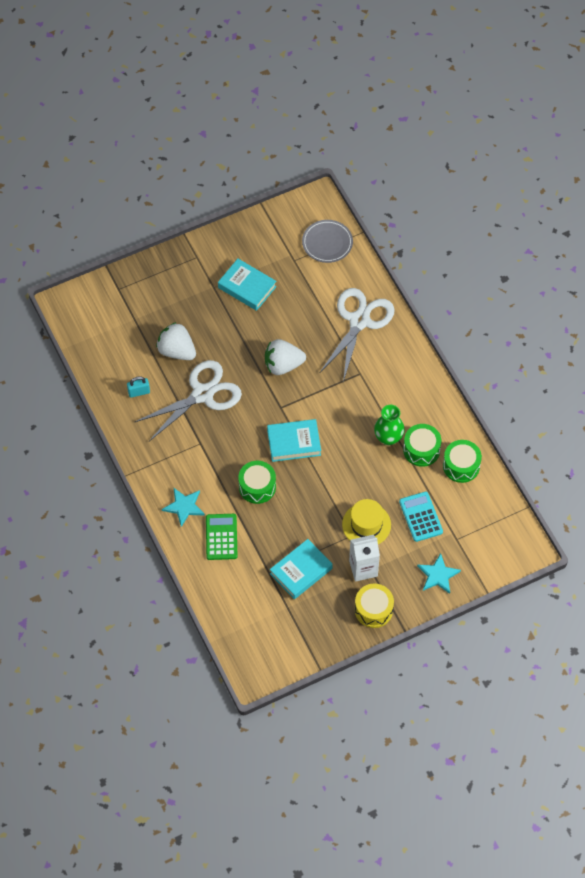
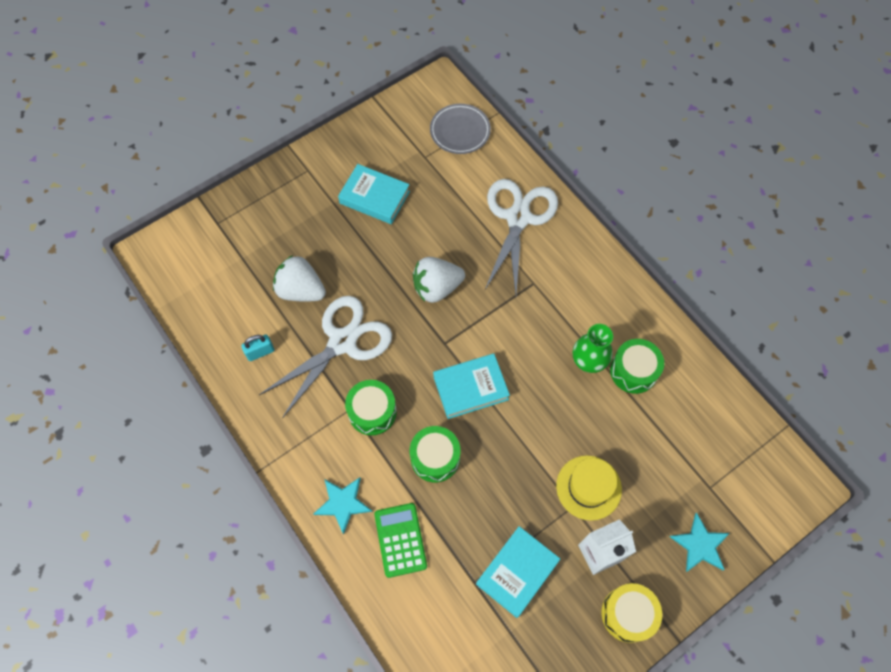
camera: 10 degrees left, 5 degrees up
(420, 517) = (656, 464): turquoise calculator -> none
(461, 466) = (688, 384): green drum -> green drum (372, 412)

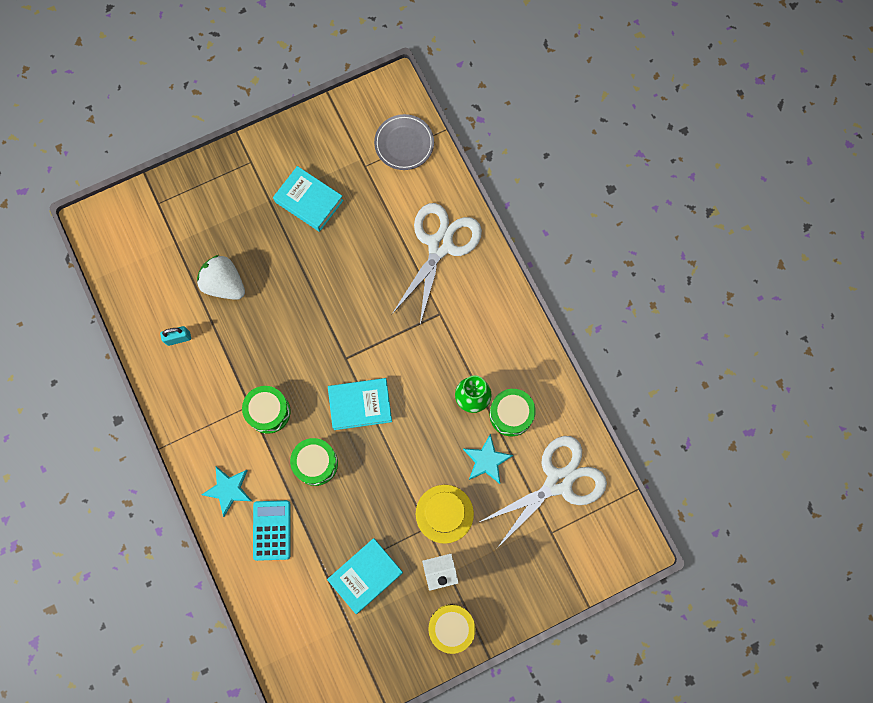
camera: 10 degrees right, 10 degrees up
(343, 342) = (254, 341): white scissors -> white scissors (559, 481)
(400, 540) = (272, 530): green calculator -> turquoise calculator
(437, 288) = (349, 303): white strawberry -> none
(700, 545) = (528, 581): turquoise star -> turquoise star (486, 460)

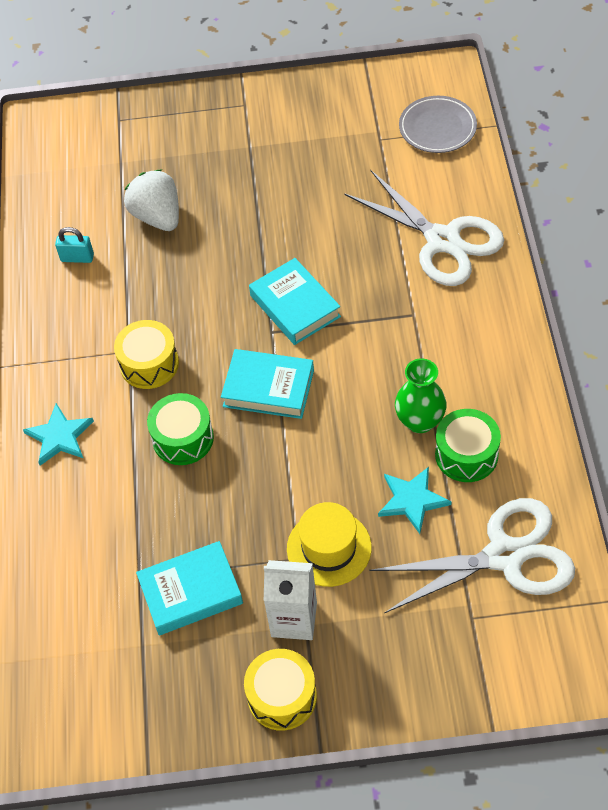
camera: 25 degrees right, 20 degrees down
(268, 411) = (149, 364): green drum -> yellow drum
(272, 530) = (92, 499): turquoise calculator -> none
(309, 201) = (296, 158): turquoise book -> turquoise book (295, 306)
(440, 245) = (443, 241): white scissors -> white scissors turned 90 degrees clockwise

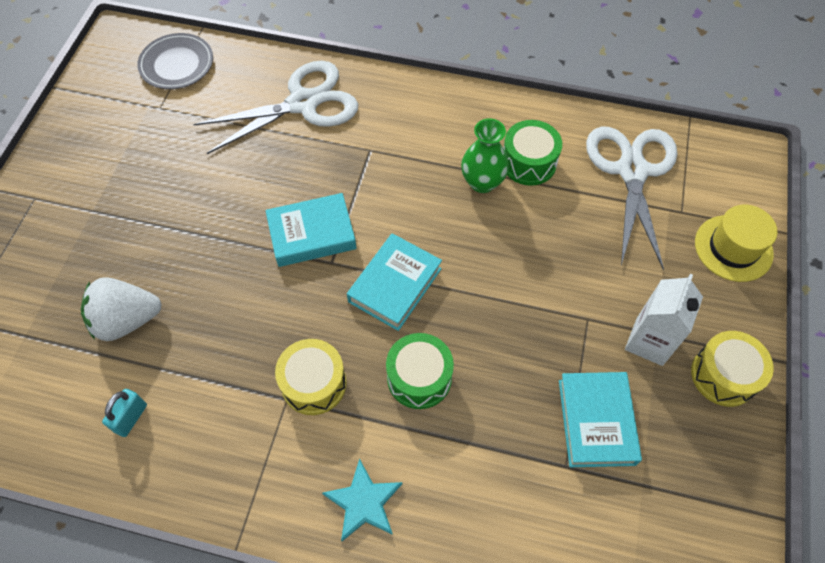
camera: 75 degrees left, 5 degrees up
(329, 548) = (585, 291): yellow hat -> yellow hat (733, 248)
(412, 500) = (558, 214): turquoise star -> none

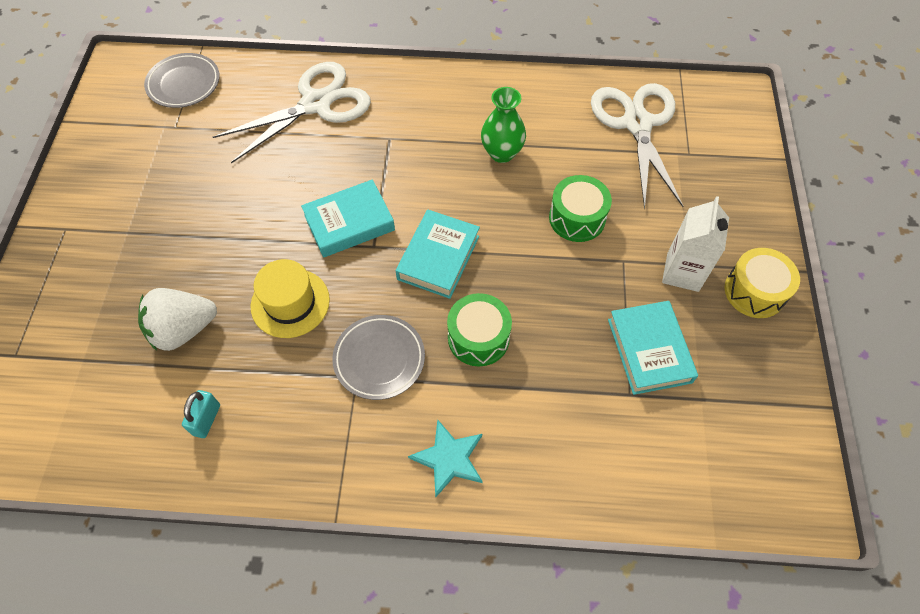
camera: 10 degrees left, 0 degrees up
(314, 383) = (379, 359): yellow drum -> grey plate
(528, 162) = (541, 129): green drum -> green drum (577, 218)
(733, 248) = (741, 179): yellow hat -> yellow hat (290, 303)

